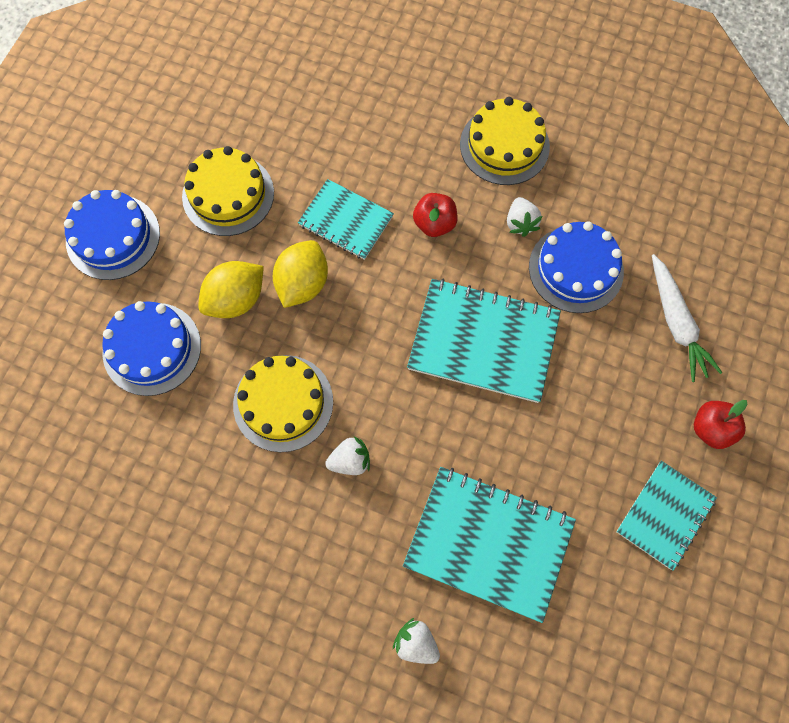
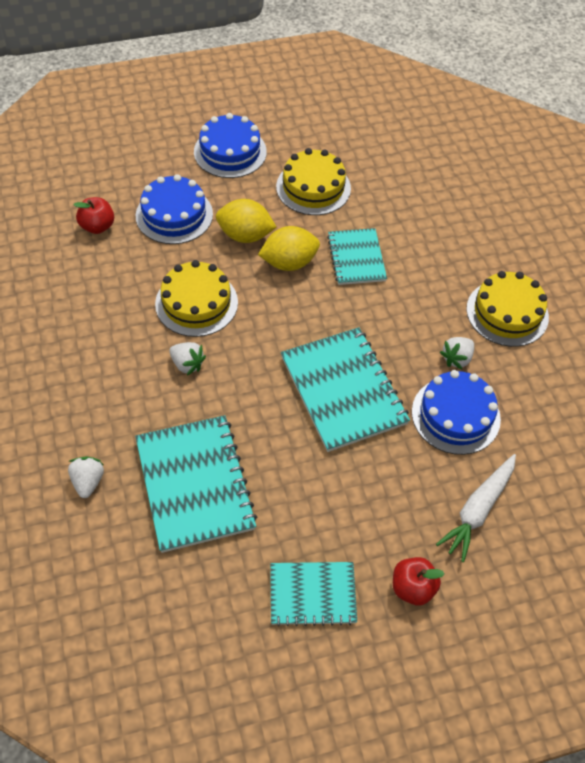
camera: 50 degrees right, 15 degrees down
(434, 224) = (404, 308): red apple -> red apple (97, 226)

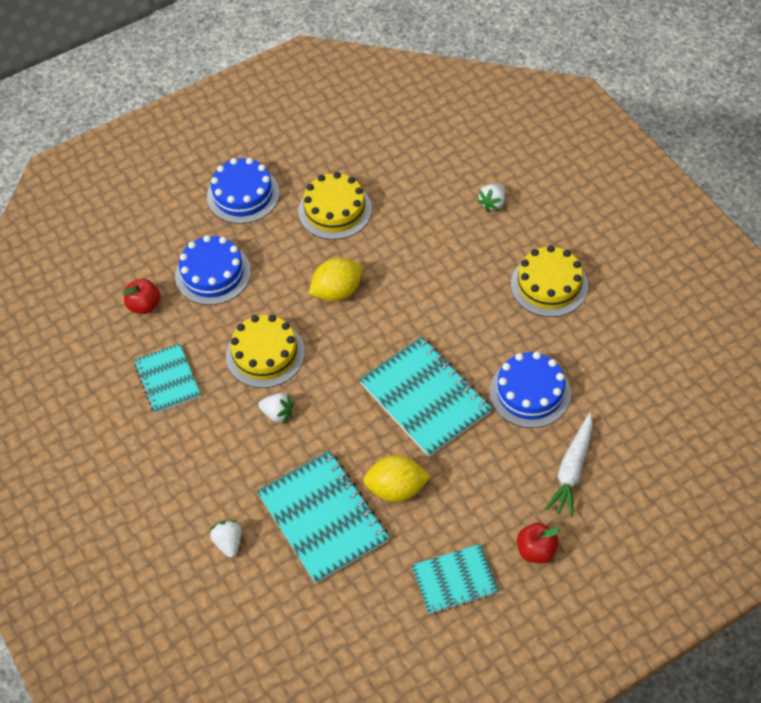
camera: 10 degrees left, 0 degrees up
(245, 235) = (287, 276): yellow lemon -> yellow lemon (396, 489)
(356, 258) = (397, 270): turquoise notebook -> turquoise notebook (167, 380)
(457, 359) = (516, 340): white strawberry -> white strawberry (492, 203)

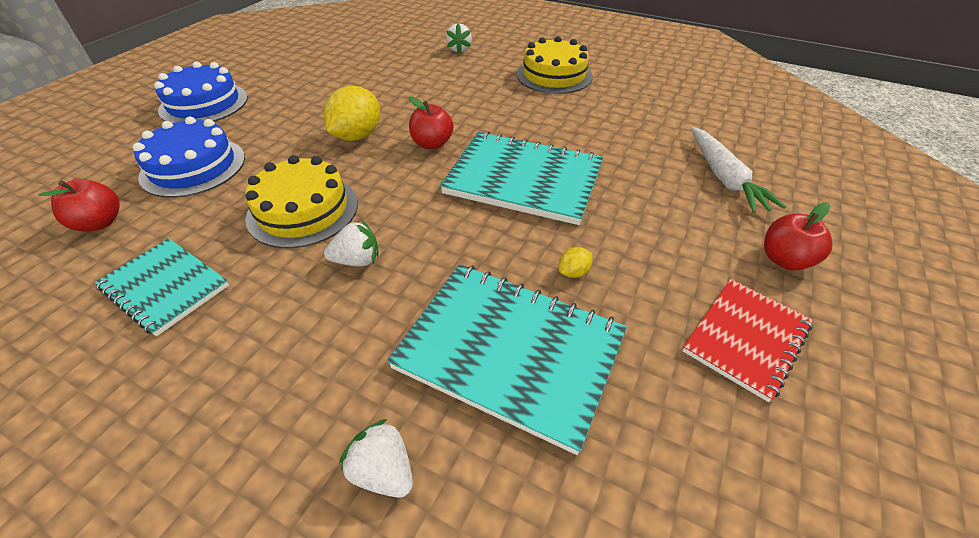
camera: 35 degrees left, 10 degrees down
(335, 210) = (314, 88): yellow cake -> none
(386, 328) = (432, 144): none -> red apple
(396, 489) = (573, 272): yellow lemon -> yellow lemon, size x0.44
(455, 580) = (746, 338): turquoise notebook -> red notebook
(530, 392) = (618, 140): blue cake -> none

